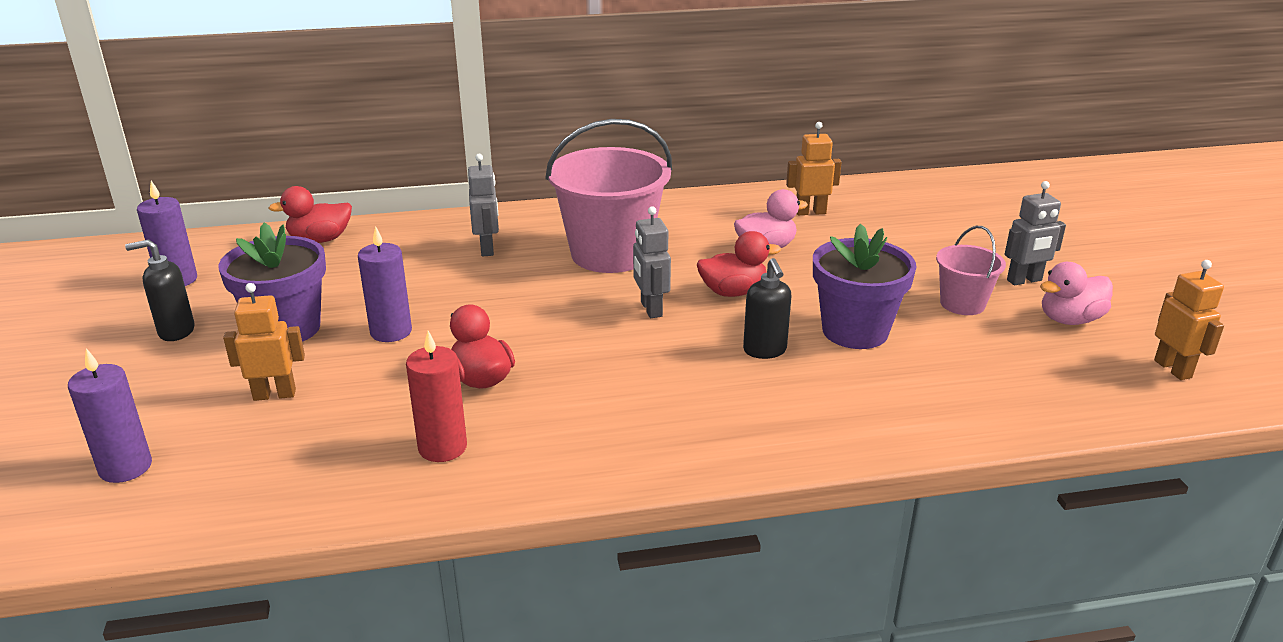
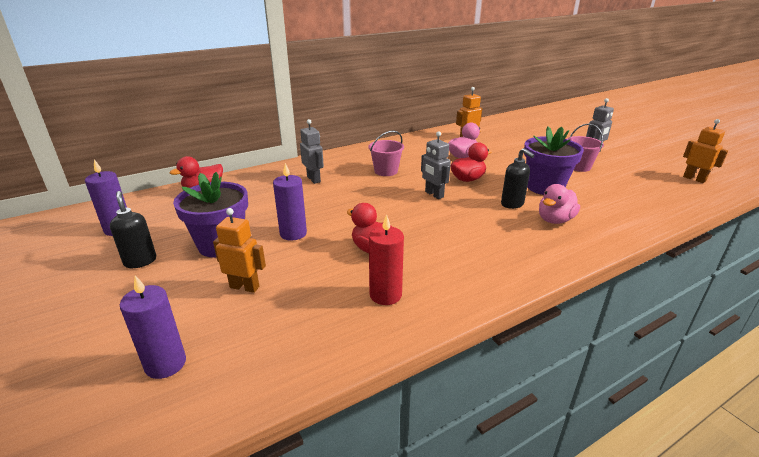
camera: 20 degrees left, 0 degrees up
(176, 331) = (140, 261): black soap dispenser -> black soap dispenser turned 90 degrees clockwise
(274, 394) = (245, 287): orange robot -> orange robot turned 45 degrees clockwise
(610, 254) = (386, 171): pink bucket -> pink bucket, size x0.51
(1070, 320) = (630, 166): pink duck -> pink duck (555, 220)

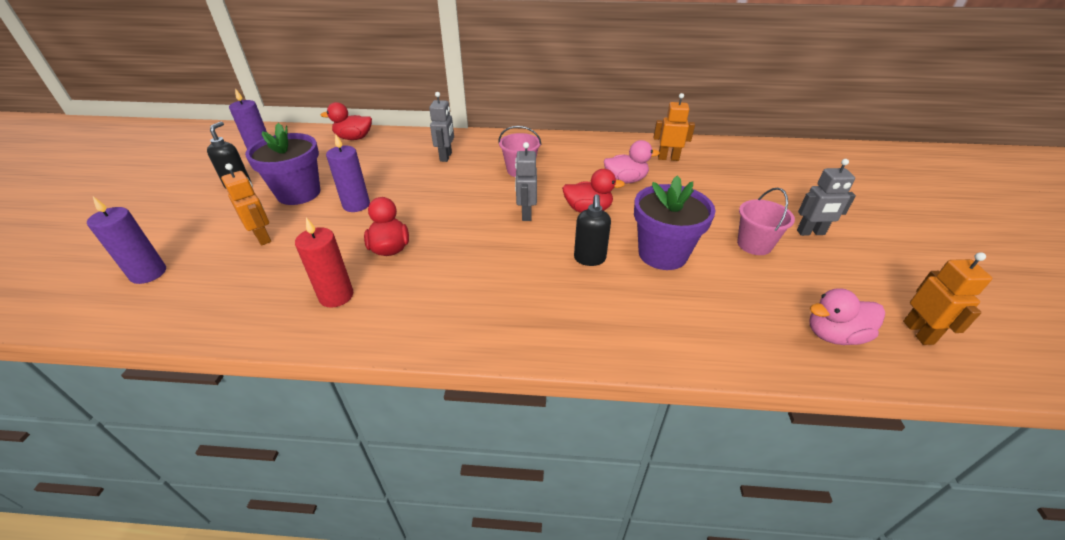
camera: 35 degrees right, 10 degrees up
(555, 220) = (607, 299): pink duck -> pink duck (834, 335)

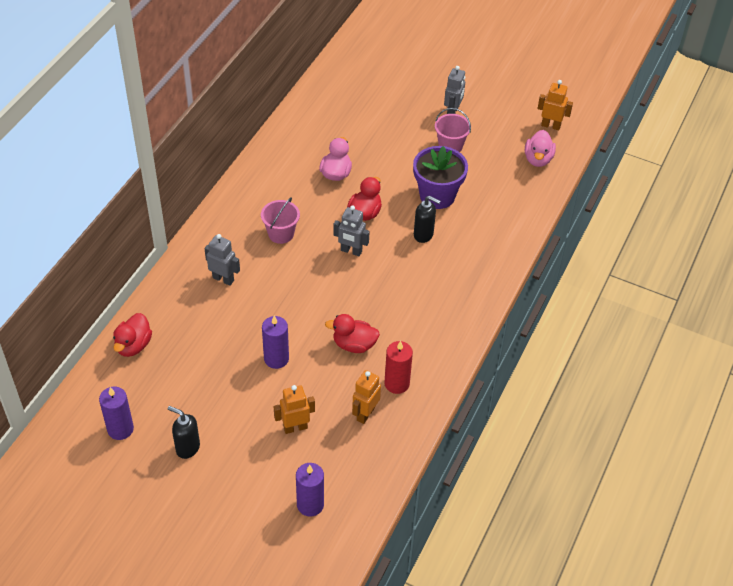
camera: 70 degrees left, 10 degrees up
(299, 193) = (231, 399): purple flower pot -> none
(668, 158) = (317, 132): orange robot -> orange robot (365, 414)

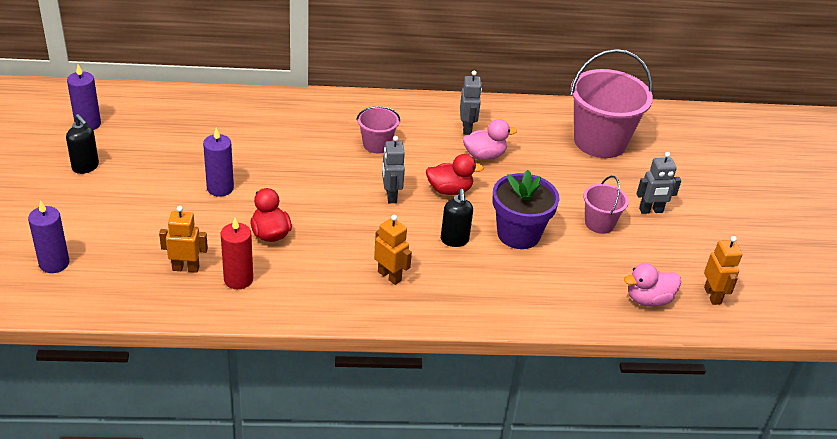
camera: 60 degrees right, 10 degrees down
(133, 345) = (183, 102): red duck -> none
(187, 448) = (85, 167): black soap dispenser -> black soap dispenser turned 135 degrees clockwise
(223, 279) = (294, 128): grey robot -> grey robot (467, 128)
(295, 427) = (143, 225): orange robot -> orange robot (389, 276)
(360, 99) = (600, 141): none -> pink bucket

